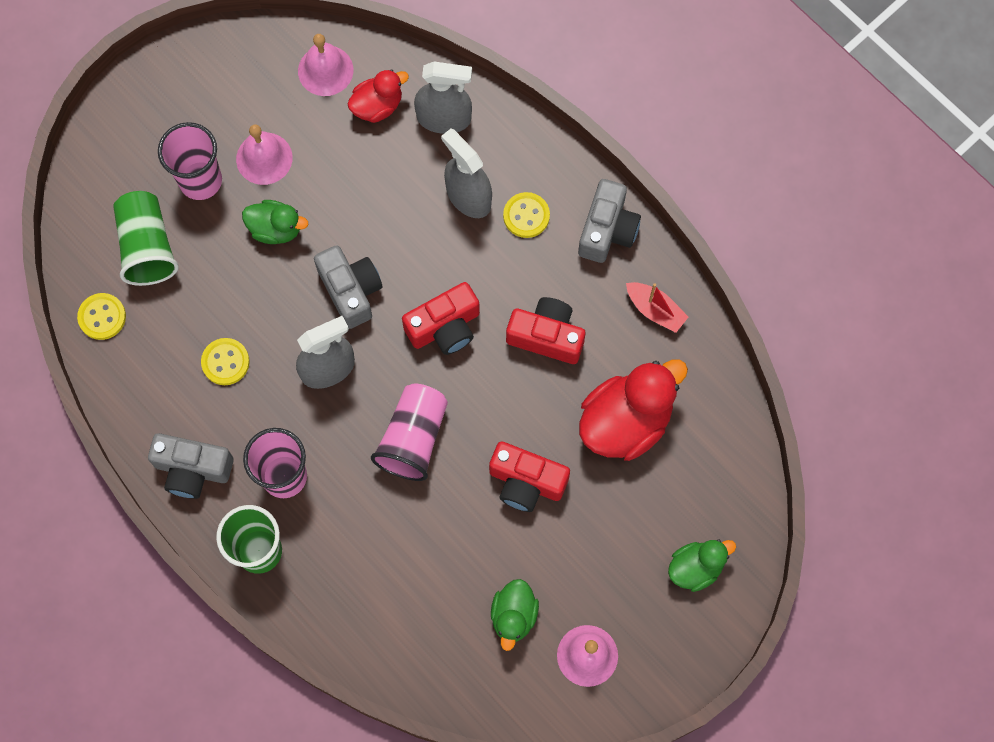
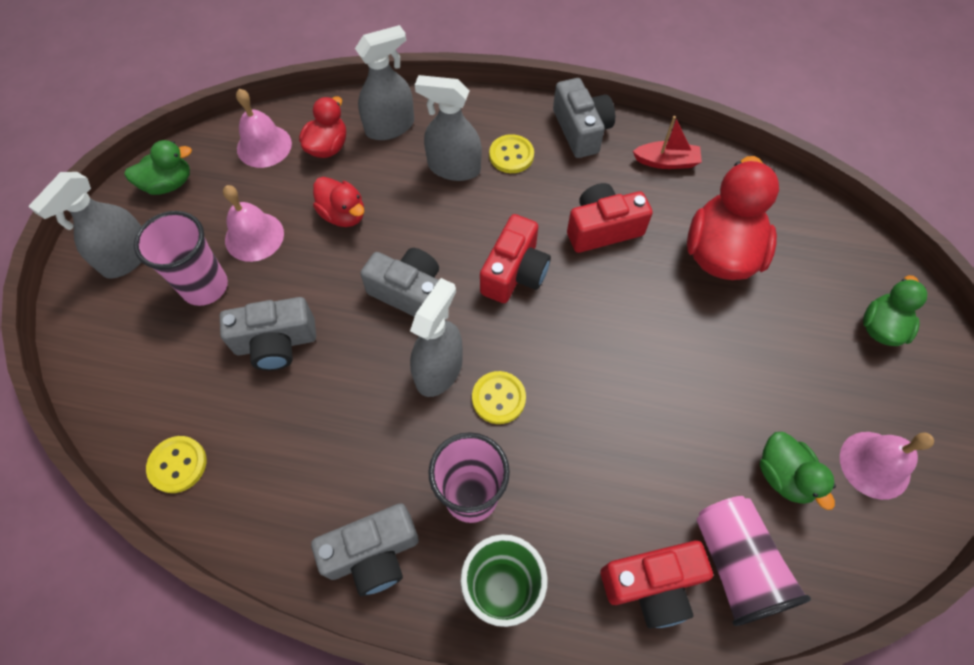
camera: 35 degrees left, 10 degrees down
(147, 247) = (187, 371): green cup -> none
(157, 114) = (127, 257): none -> grey spray bottle
(224, 266) = (276, 343): none -> grey camera
(225, 362) = (336, 426): yellow button -> yellow button (498, 398)
(276, 229) = (304, 284): green duck -> green duck (169, 184)
(346, 183) = (343, 214): none -> red duck
(413, 438) = (562, 379): pink cup -> pink cup (736, 564)
(526, 482) = (688, 351): red camera -> red camera (651, 585)

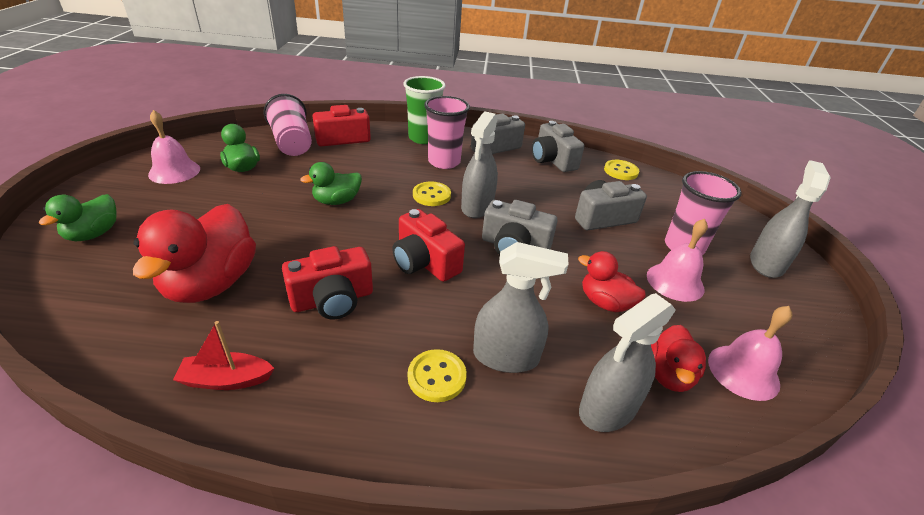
camera: 170 degrees right, 25 degrees down
(169, 184) = (800, 324): green duck -> green duck (337, 201)
(515, 272) = (424, 262): red camera -> red camera turned 60 degrees counterclockwise
(581, 130) = (337, 421): grey camera -> grey camera (552, 160)

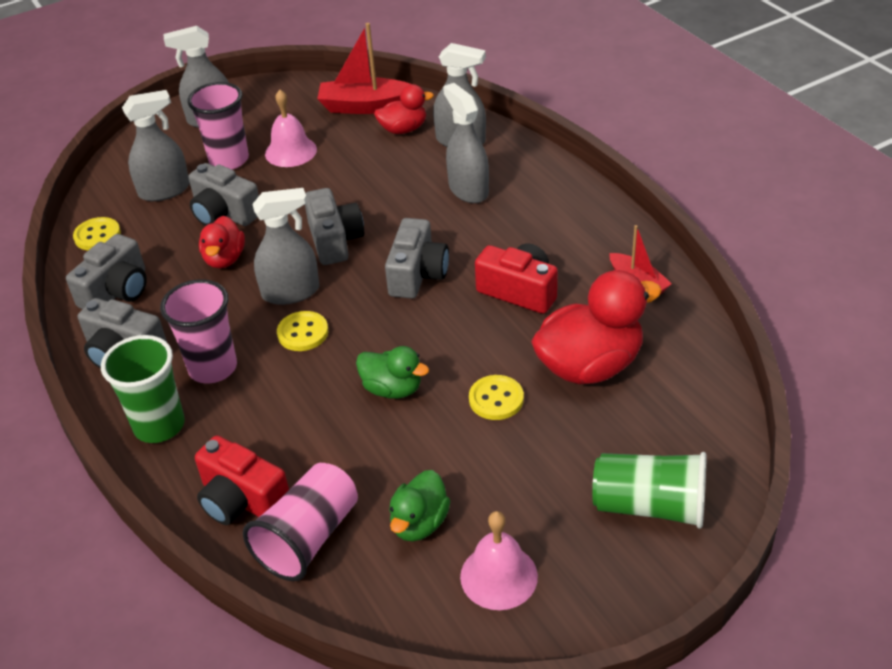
camera: 120 degrees left, 5 degrees up
(93, 234) = (650, 506): green duck -> green cup
(424, 262) = (417, 274): red camera -> grey camera
(437, 377) = (520, 207): yellow button -> yellow button (496, 399)
(605, 302) = (358, 172): red duck -> red duck (224, 259)
(658, 207) = (164, 190): none -> grey spray bottle
(743, 371) = (365, 106): pink bell -> red boat

